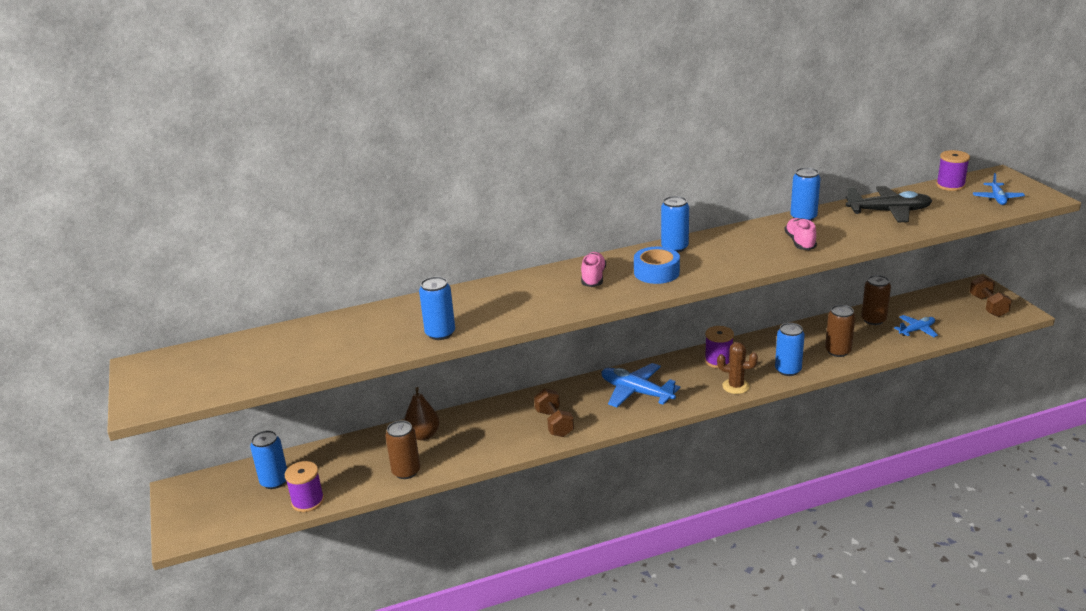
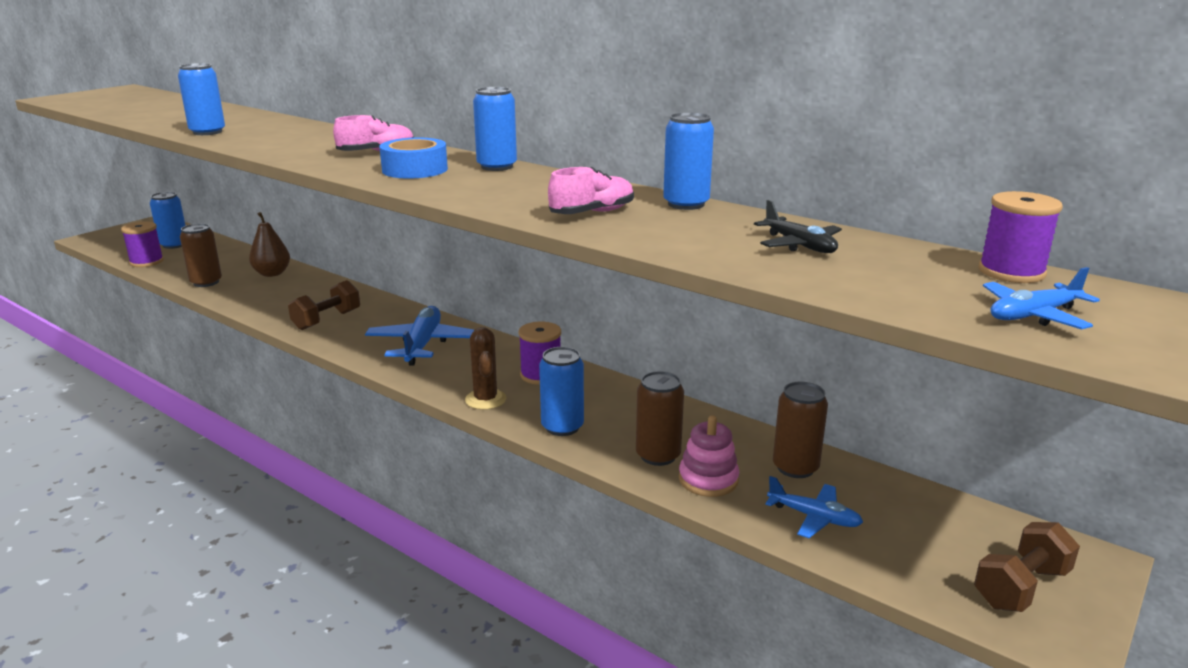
camera: 55 degrees right, 5 degrees down
(869, 345) = (708, 480): none -> pink stacking toy
(889, 212) = (799, 245): black plane -> black plane, size x0.59

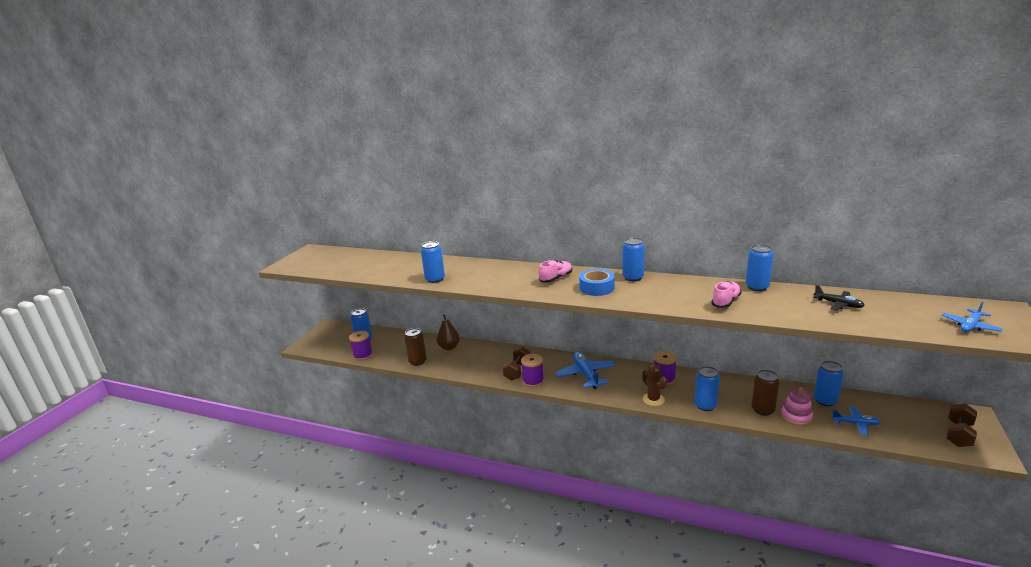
camera: 15 degrees left, 0 degrees up
(795, 467) = (825, 401): brown can -> blue can
(1011, 272) = (934, 303): purple spool -> purple spool (533, 381)

